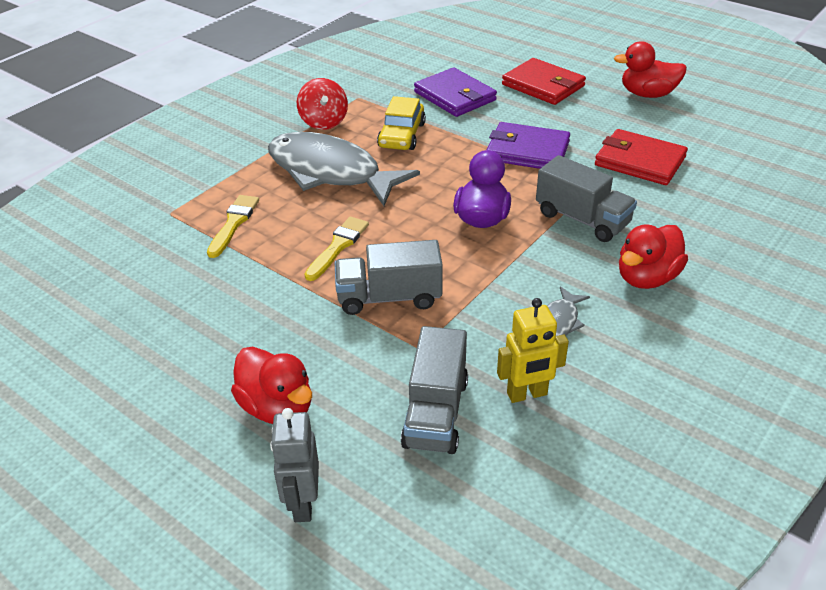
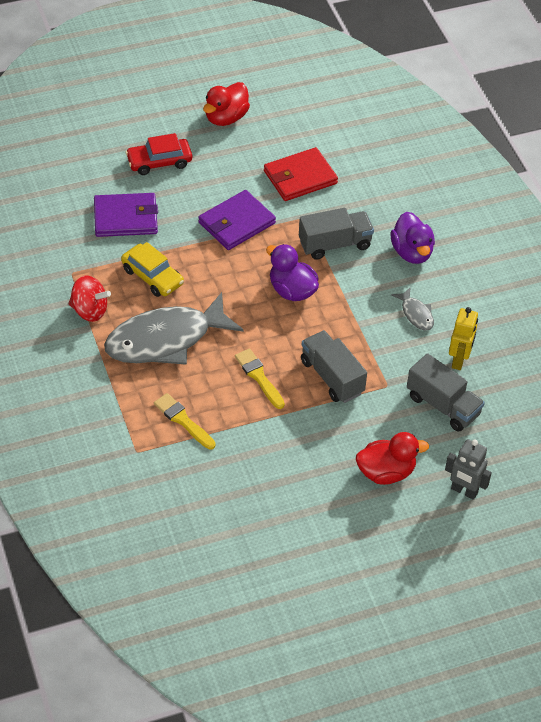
camera: 60 degrees left, 10 degrees up
(389, 297) = (332, 377): grey truck -> grey truck turned 120 degrees clockwise
(543, 85) = (159, 162): red wallet -> red car
(646, 278) = (412, 252): red duck -> purple duck

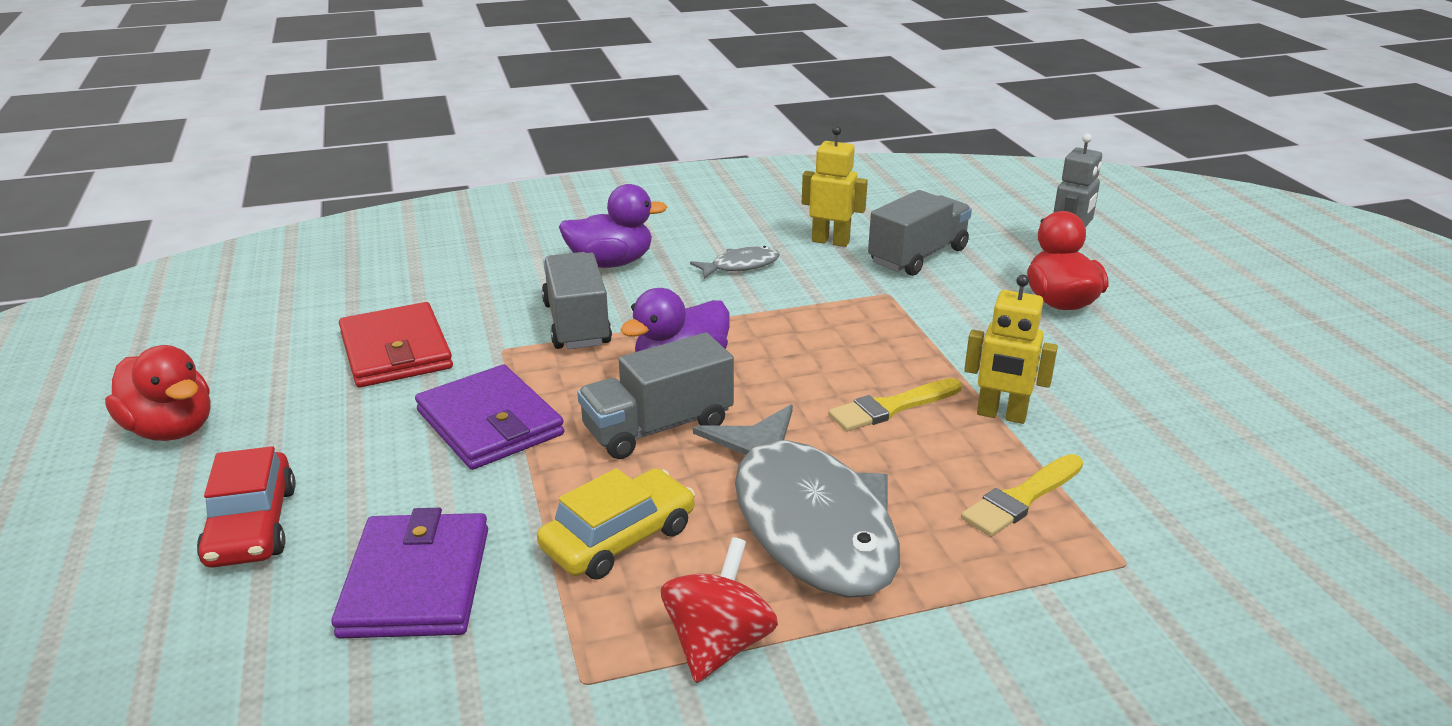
camera: 85 degrees left, 20 degrees down
(254, 423) = (1001, 415): none -> yellow robot
(332, 377) = (879, 337): grey truck -> grey truck (658, 427)

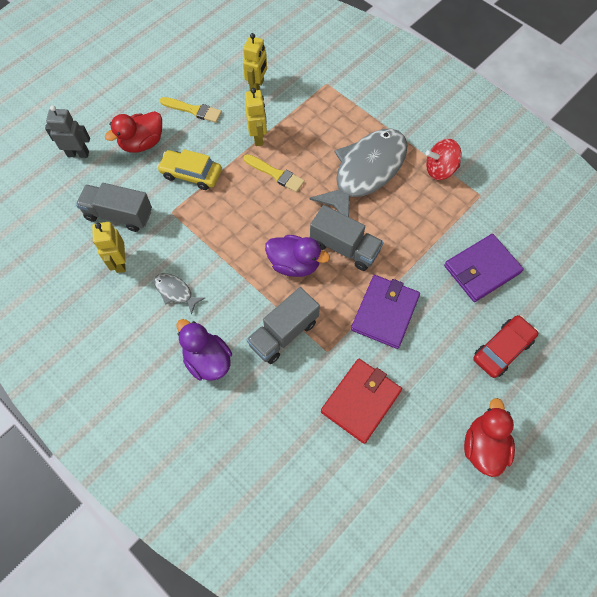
camera: 120 degrees left, 35 degrees up
(619, 538) = (416, 222): yellow car -> yellow car (191, 174)
(1022, 498) = (309, 117): yellow brush -> yellow brush (193, 110)
(1159, 457) = (257, 86): none -> yellow robot

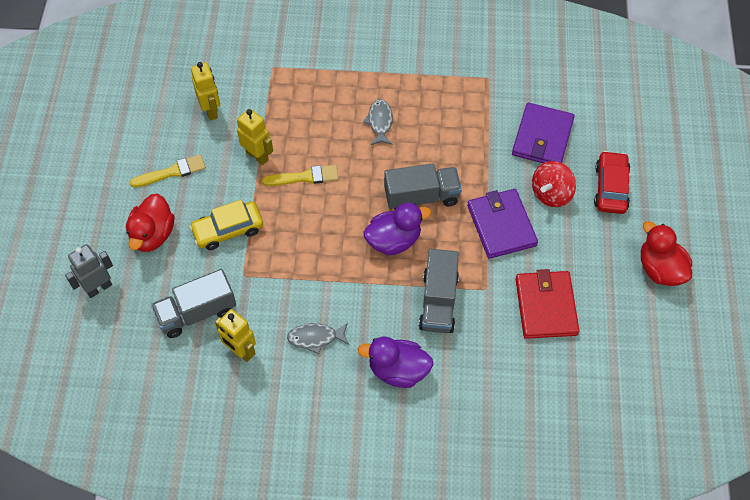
camera: 40 degrees left, 5 degrees down
(365, 172) = (380, 122): grey fish -> grey fish, size x0.42
(440, 169) = (438, 78): red spinning top -> red spinning top (551, 194)

